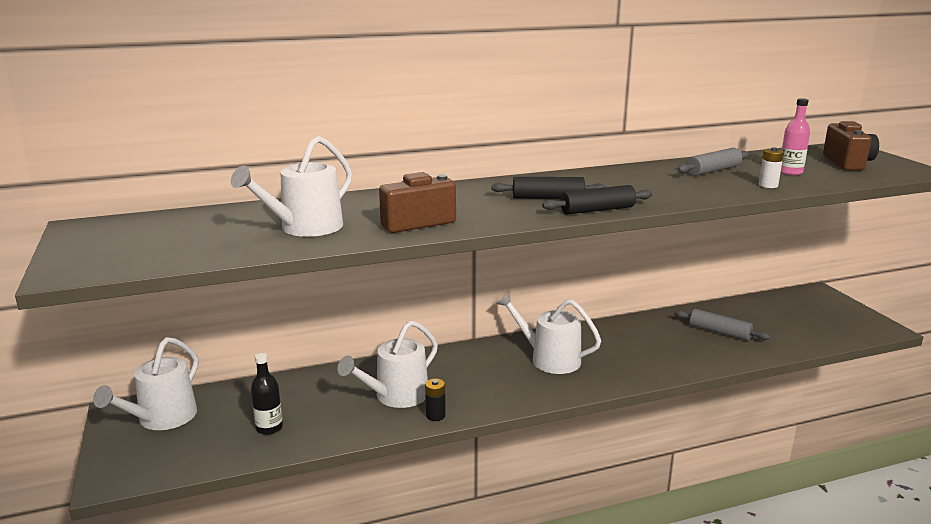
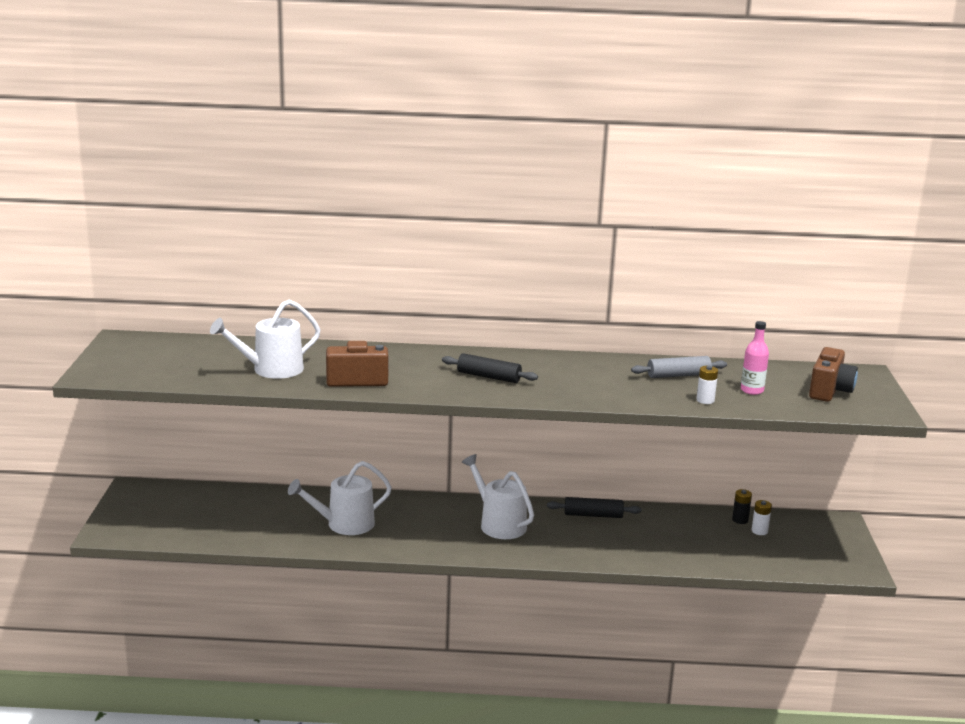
camera: 20 degrees right, 0 degrees up
(162, 418) = (160, 500): white watering can -> none
(269, 428) = (232, 525): black bottle -> none
(435, 415) = (363, 546): black battery -> black battery (740, 520)
(597, 210) = (514, 396): black rolling pin -> black rolling pin (593, 515)
(719, 332) = (685, 536): grey rolling pin -> none
(770, 313) = (759, 531): none -> white battery

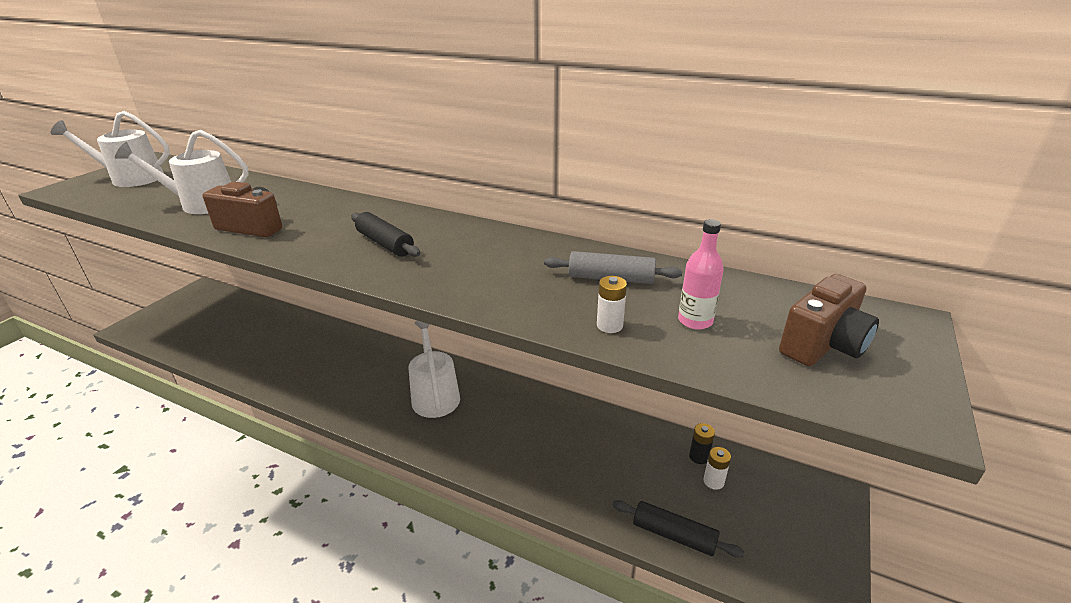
camera: 25 degrees right, 10 degrees up
(345, 524) = (304, 361): white watering can -> white watering can (132, 178)
(593, 515) = (536, 407): black rolling pin -> black rolling pin (674, 535)

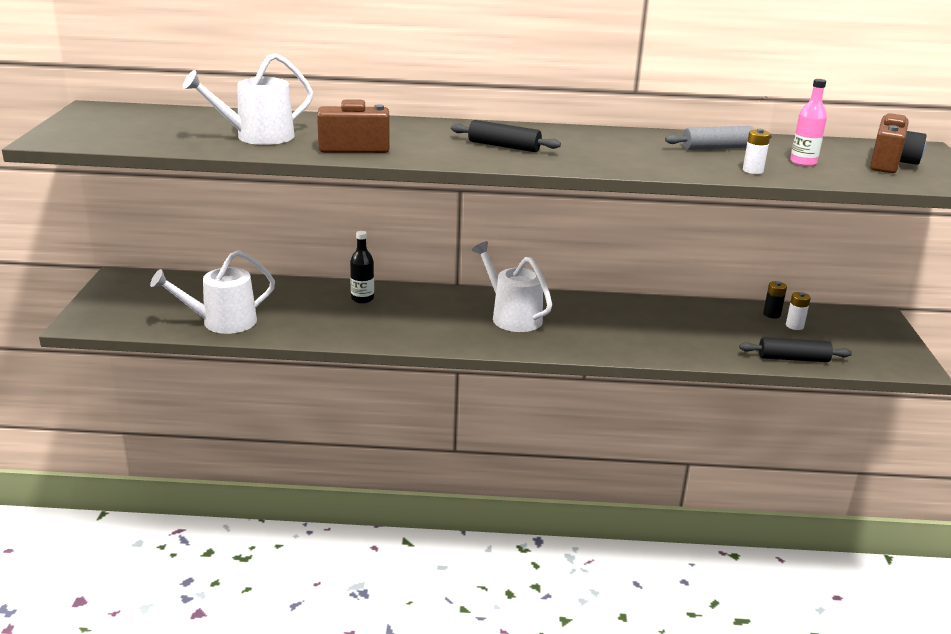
camera: 25 degrees left, 5 degrees down
(132, 178) = (115, 124): white watering can -> white watering can (223, 322)
(336, 345) = (362, 299): none -> black bottle

